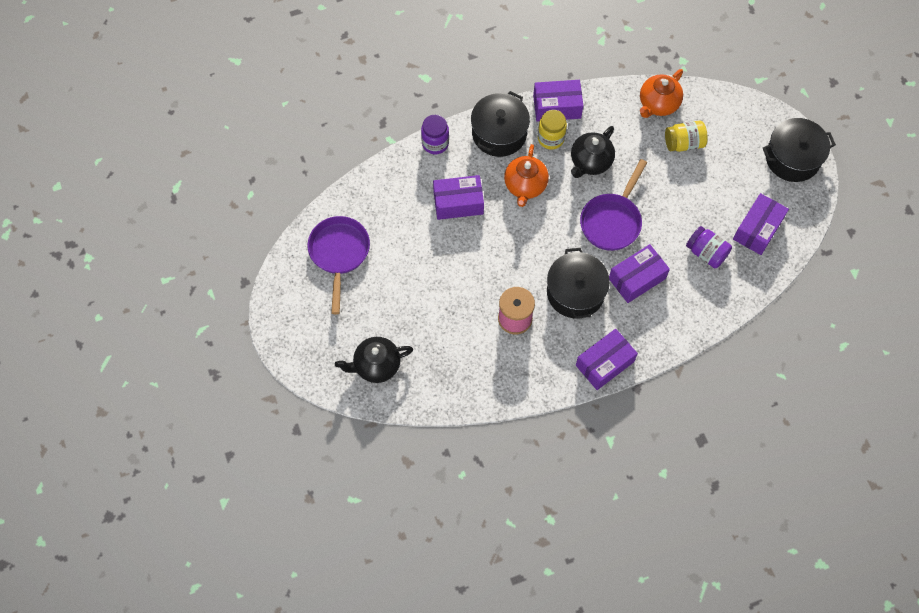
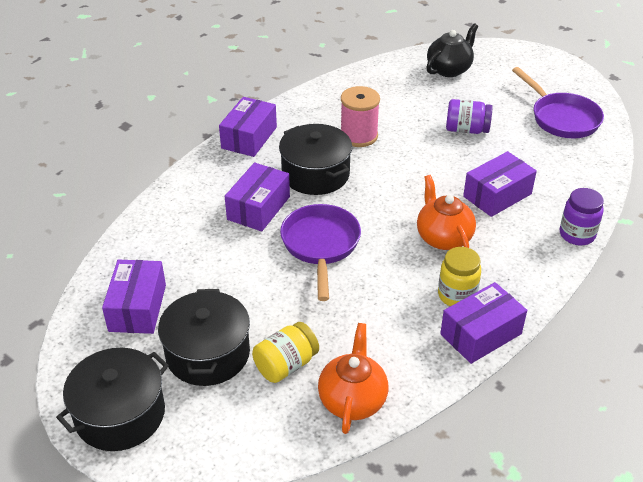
camera: 150 degrees right, 25 degrees down
(499, 133) = (520, 274): black pot -> black pot (208, 353)
(590, 162) = (389, 291): black teapot -> none
(706, 253) = (192, 259): purple jar -> purple jar (466, 130)

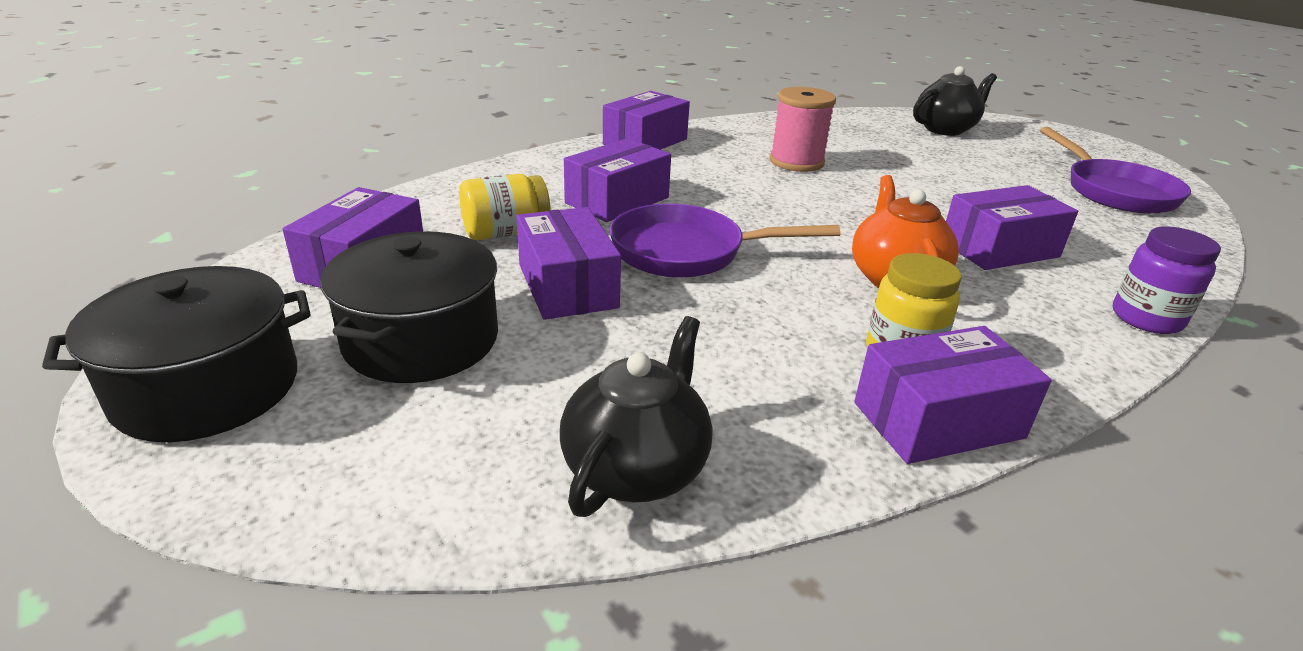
camera: 15 degrees right, 10 degrees down
(265, 293) = (567, 286): none -> purple box
(286, 365) = (541, 384): yellow jar -> yellow jar (506, 233)
(315, 174) = (718, 184): black pot -> none
(320, 246) = (687, 252): purple pan -> purple pan turned 105 degrees counterclockwise
(352, 399) = (636, 468): orange teapot -> black teapot
(466, 130) = (959, 180): purple jar -> none

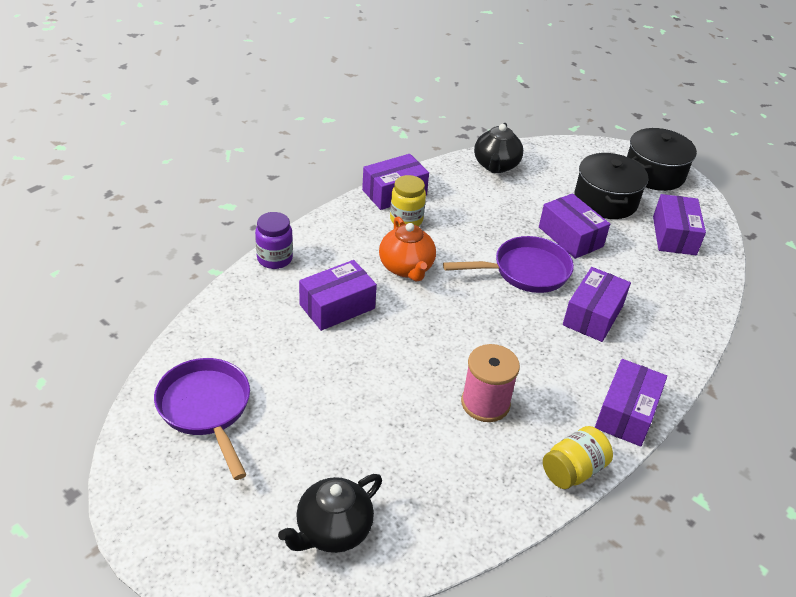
camera: 165 degrees right, 10 degrees up
(506, 233) = (631, 270): yellow jar -> yellow jar (573, 470)

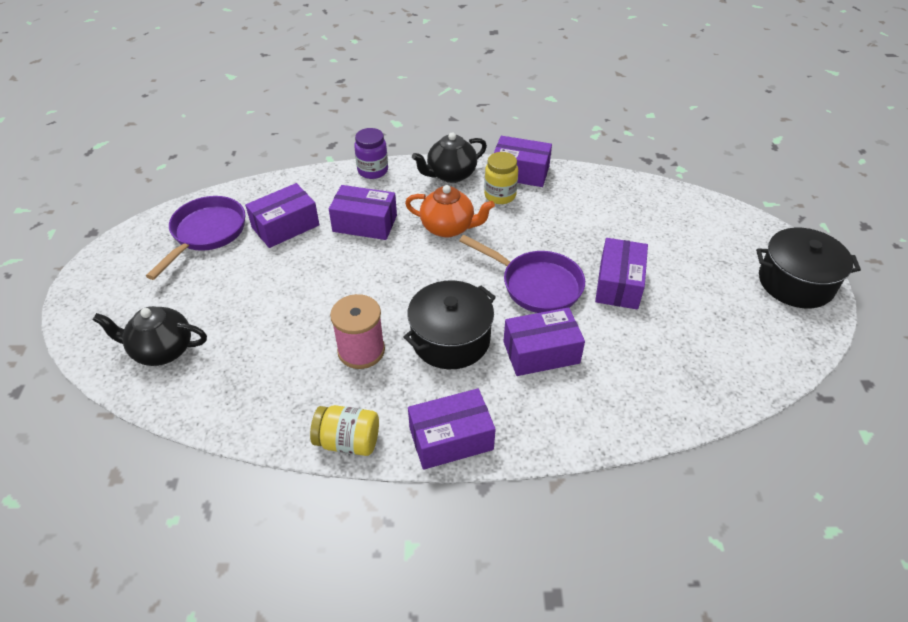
camera: 50 degrees right, 5 degrees up
(406, 268) = (448, 227): orange teapot -> orange teapot turned 105 degrees counterclockwise
(496, 166) = (637, 195): black teapot -> black teapot (450, 175)
(605, 200) = (702, 276): black pot -> black pot (450, 339)
(674, 235) = (728, 343): purple box -> purple box (285, 226)

